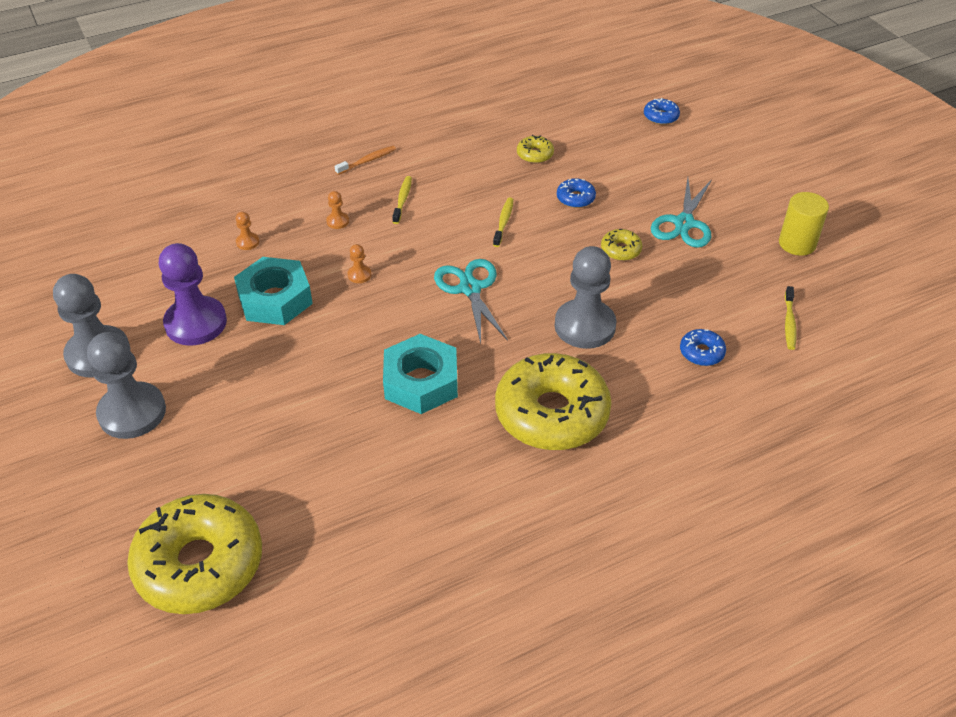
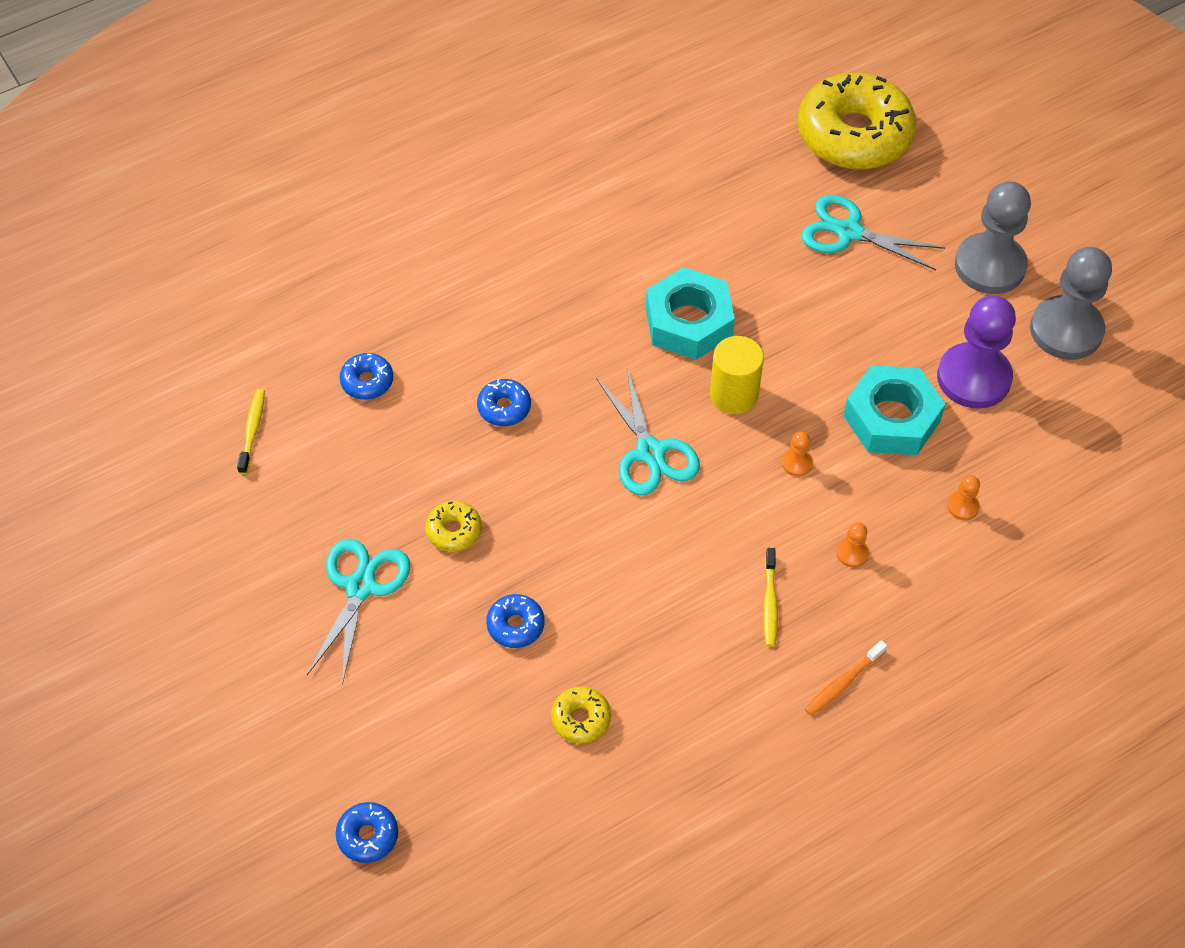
camera: 175 degrees right, 10 degrees up
(249, 454) = (849, 232): none -> turquoise scissors
(503, 222) = (618, 570): yellow toothbrush -> none
(551, 413) = (541, 296): yellow donut -> none
(585, 326) = (504, 407): grey pawn -> blue donut
(797, 243) = (208, 561): yellow cylinder -> yellow cylinder (734, 395)

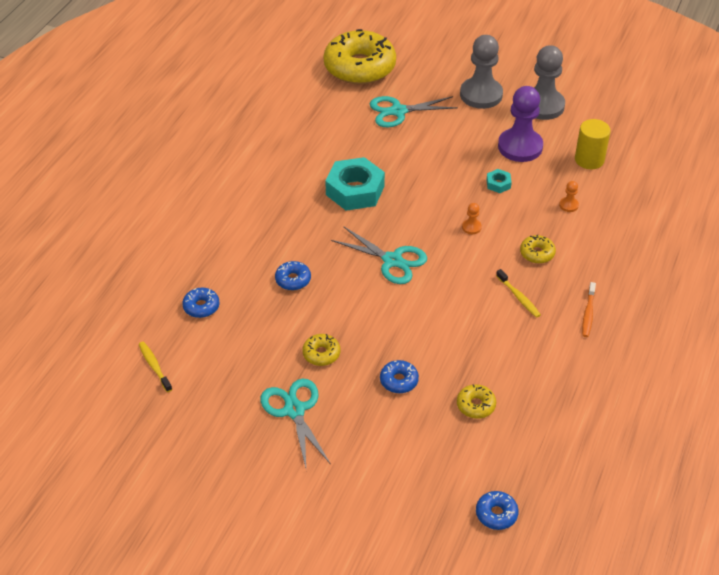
camera: 35 degrees left, 10 degrees down
(368, 836) = (416, 531): blue donut -> blue donut (496, 514)
(734, 395) = (410, 212): yellow cylinder -> yellow cylinder (589, 160)
(852, 553) = (537, 253): orange pawn -> yellow donut
(891, 418) = (498, 184): turquoise nut -> turquoise nut, size x0.45

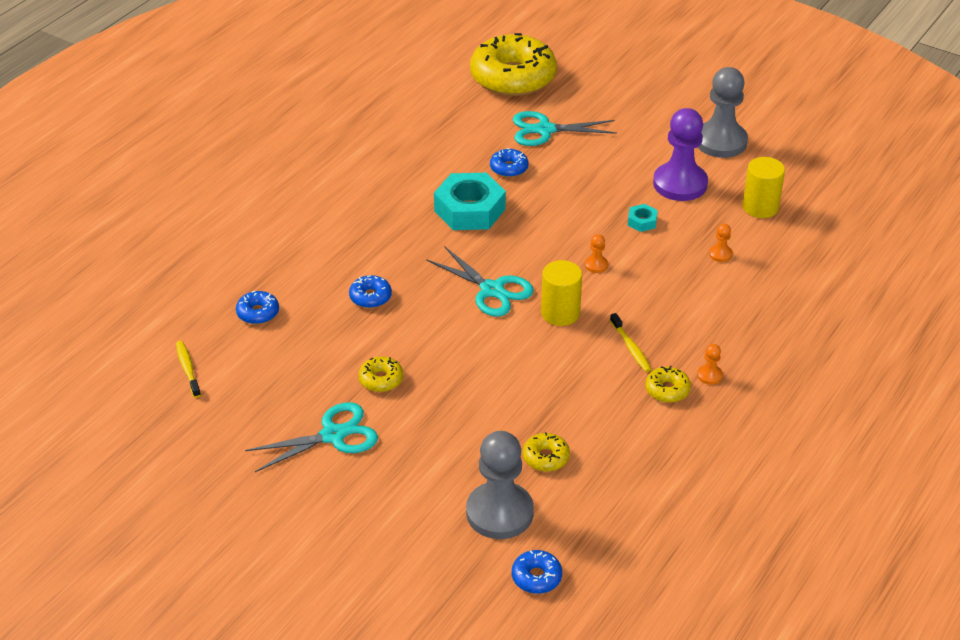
camera: 10 degrees right, 5 degrees down
(294, 410) = (333, 435): turquoise scissors -> turquoise scissors turned 75 degrees clockwise
(399, 381) = (463, 419): blue donut -> blue donut (509, 168)
(453, 274) = (560, 313): none -> yellow cylinder
(481, 95) = (649, 122): grey pawn -> grey pawn (499, 513)
(537, 253) = (666, 302): yellow donut -> yellow donut (667, 390)
(588, 313) = (709, 375): orange toothbrush -> orange pawn

